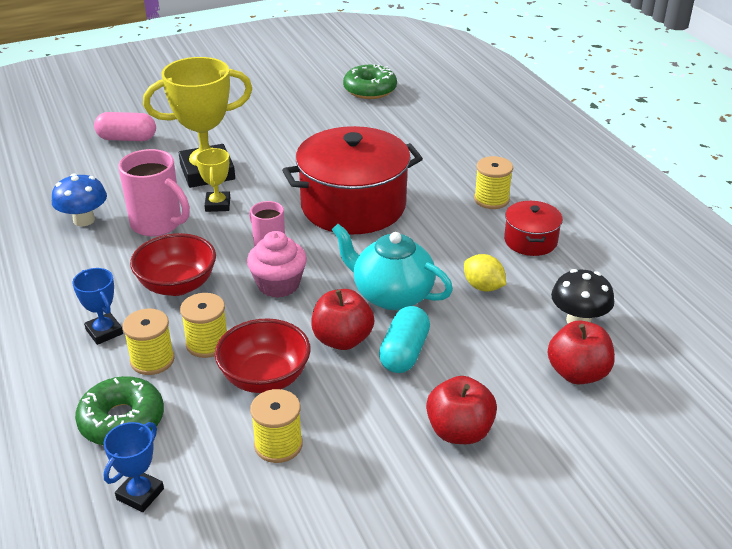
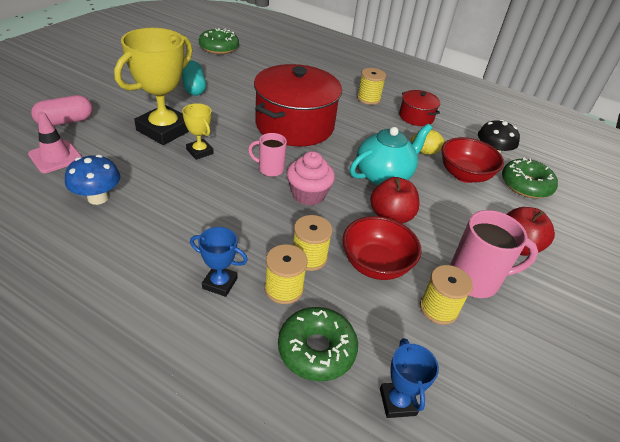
camera: 40 degrees left, 5 degrees up
(86, 171) = (55, 157): none -> pink traffic cone
(158, 224) = (168, 181): pink mug -> pink mug (475, 280)
(177, 285) = (237, 222): red bowl -> red bowl (464, 175)
(391, 295) = (384, 175): turquoise teapot -> turquoise teapot turned 150 degrees clockwise
(404, 353) = (433, 210): turquoise capsule -> turquoise capsule (194, 87)
(577, 373) = (525, 185): red apple -> green donut

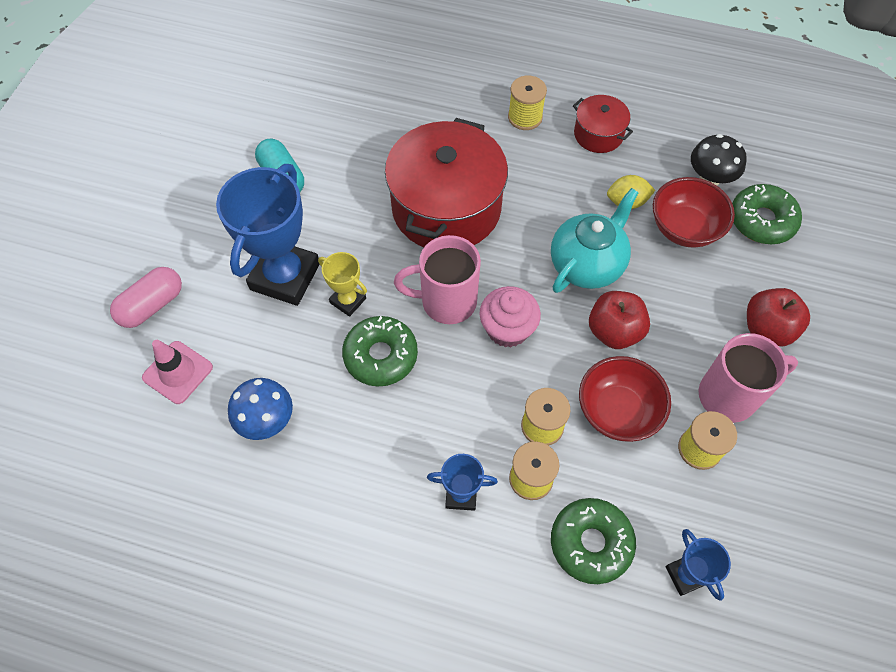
camera: 10 degrees left, 20 degrees up
(164, 130) = (285, 276): yellow trophy -> blue trophy
(219, 48) = (276, 73): green donut -> green donut (380, 356)
(270, 169) = (446, 301): pink mug -> pink mug, size x1.67

